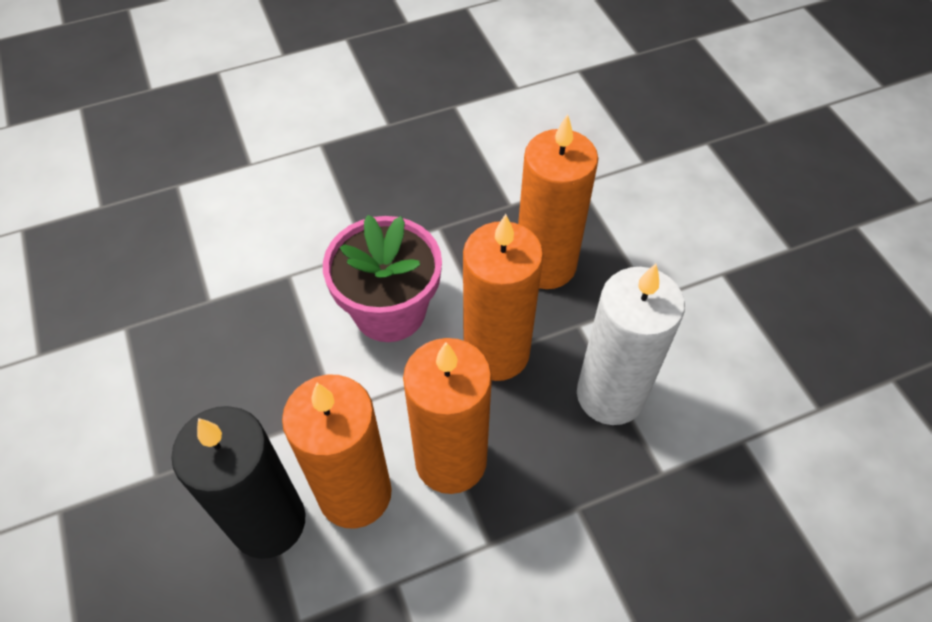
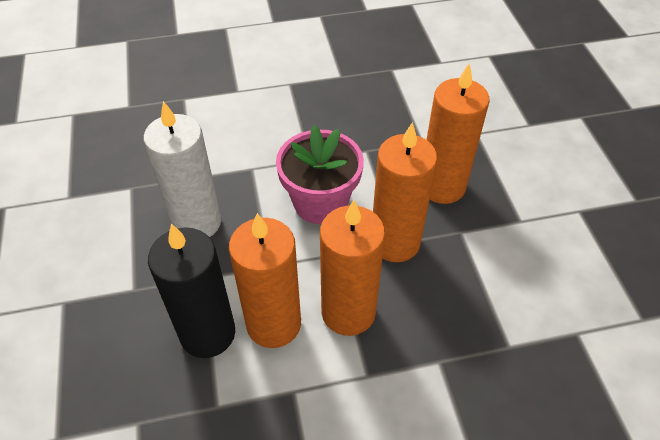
camera: 10 degrees right, 5 degrees down
(610, 395) = (477, 284): white candle -> white candle (197, 222)

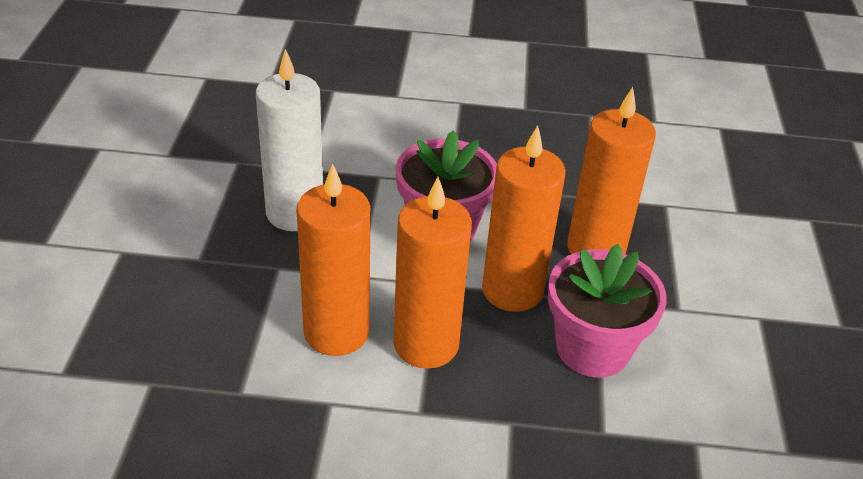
camera: 15 degrees right, 10 degrees down
(208, 333) = (260, 321): black candle -> none
(474, 275) = (592, 348): none -> pink flower pot

